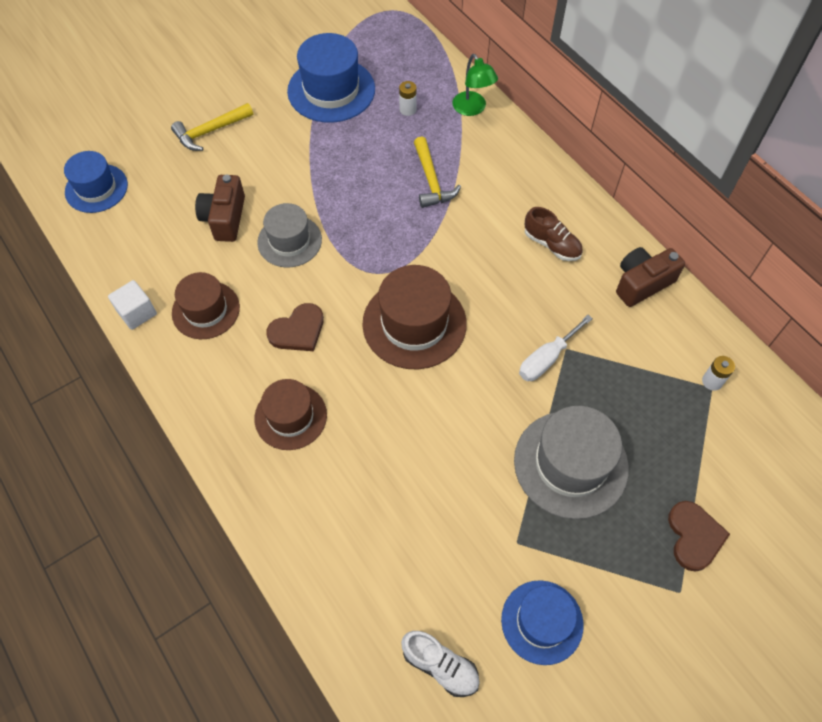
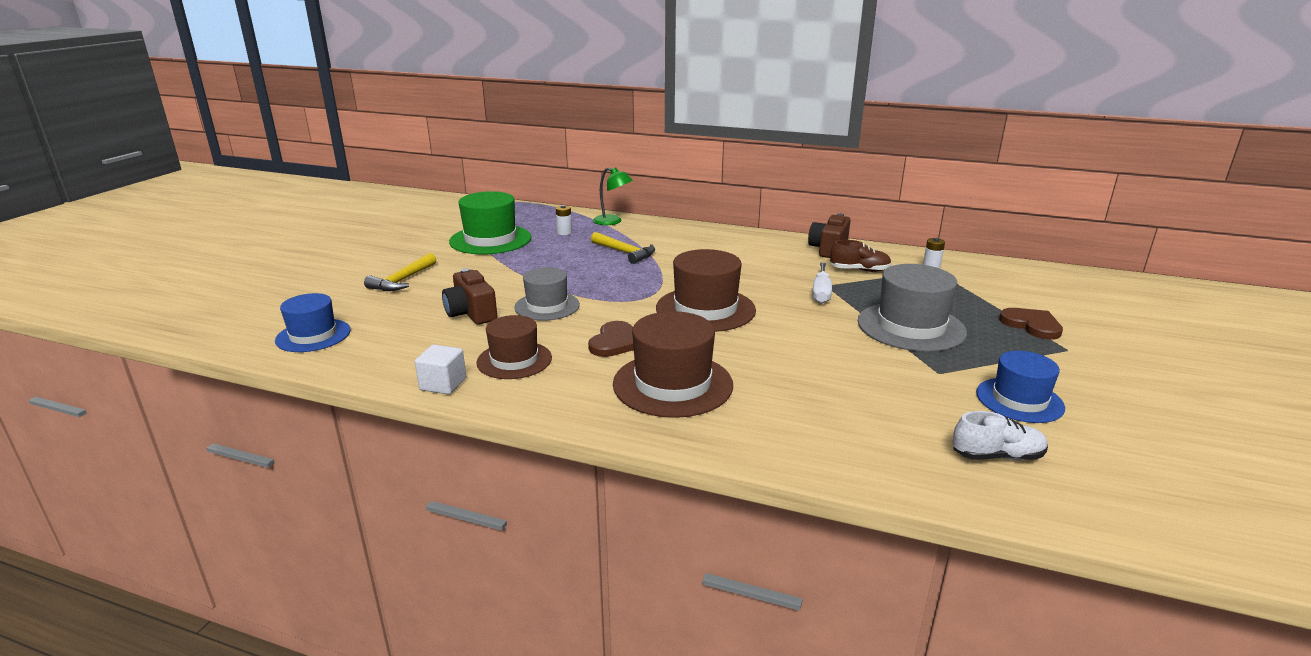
camera: 35 degrees left, 35 degrees down
(290, 416) = (672, 384): brown hat -> brown hat, size x1.53
(331, 90) = (490, 240): blue hat -> green hat
(552, 244) = (749, 252): brown shoe -> brown shoe (859, 270)

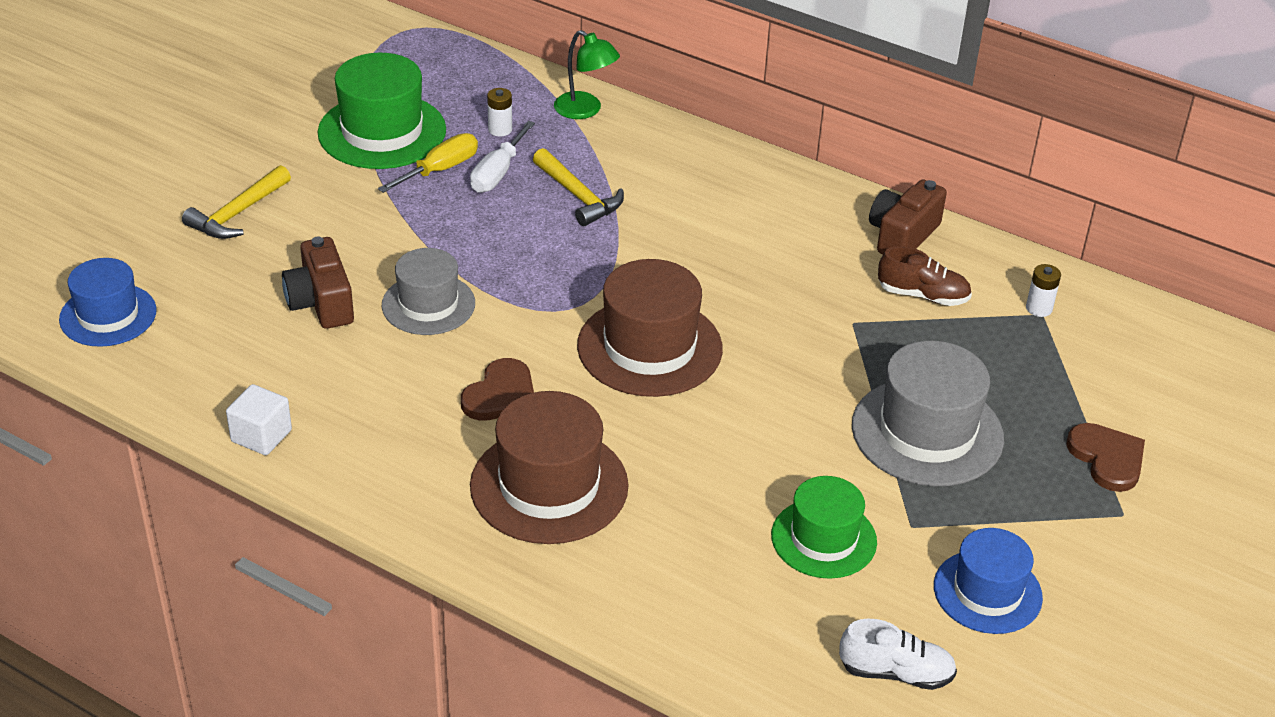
camera: 10 degrees right, 15 degrees up
(514, 360) = (359, 407): brown hat -> none
(533, 250) = (440, 170): none -> yellow screwdriver
(821, 293) = (835, 338): white screwdriver -> white screwdriver (497, 173)
(885, 387) = (823, 538): none -> green hat

